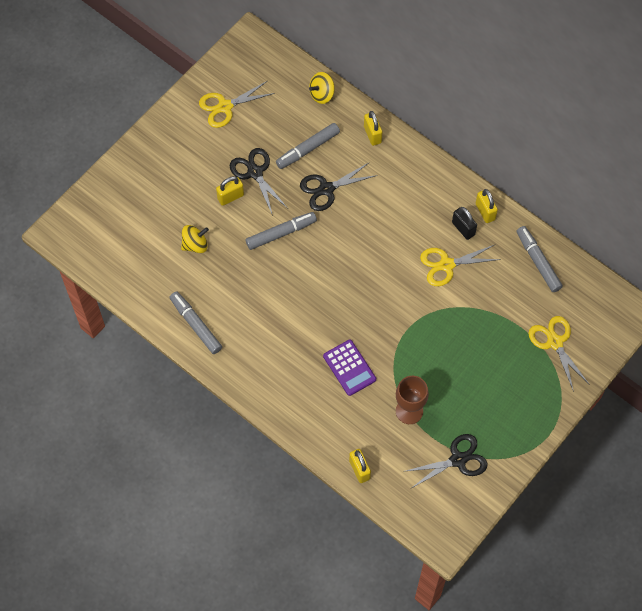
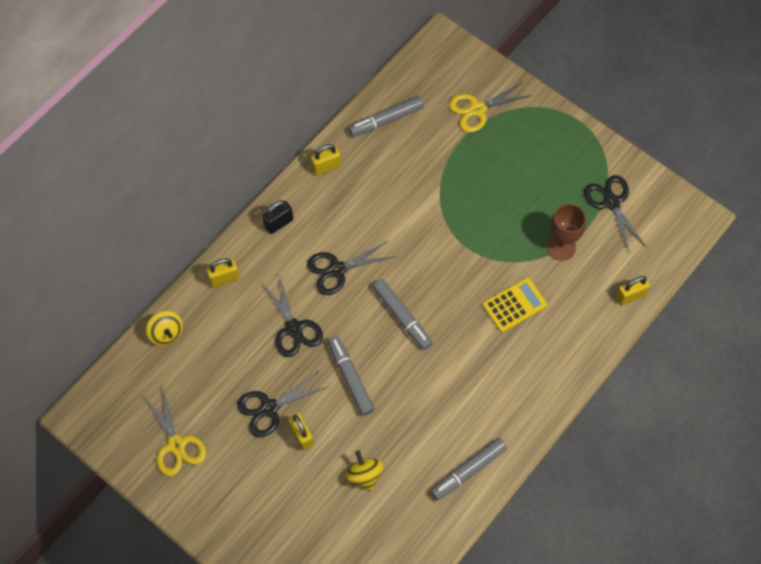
camera: 90 degrees left, 0 degrees up
(308, 149) = (240, 349): grey marker -> grey marker (402, 317)
(349, 368) = (514, 305): purple calculator -> yellow calculator
(382, 222) = (337, 269): none -> black scissors
(446, 265) = (390, 206): yellow scissors -> none
(463, 228) = (346, 189): black padlock -> black padlock (279, 223)

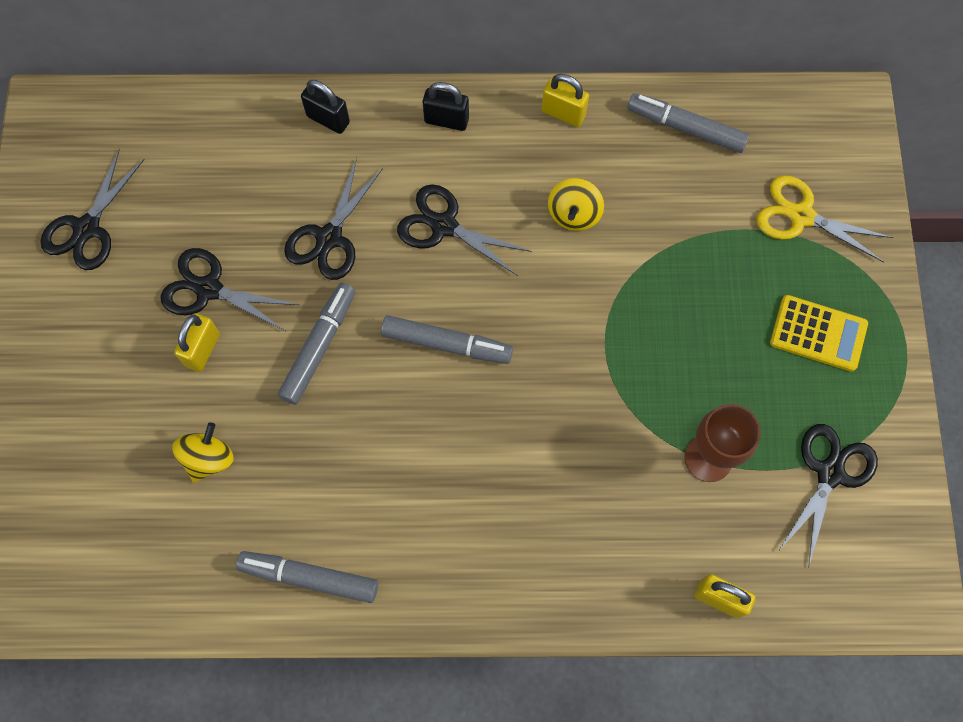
camera: 50 degrees right, 5 degrees up
(166, 333) = (212, 114): yellow spinning top -> yellow spinning top (574, 214)
(176, 445) = (87, 228): yellow scissors -> black scissors
(224, 279) = (328, 119): yellow padlock -> black padlock
(402, 317) = (446, 344): grey marker -> grey marker turned 90 degrees counterclockwise
(514, 305) = (577, 463): yellow calculator -> yellow calculator (818, 333)

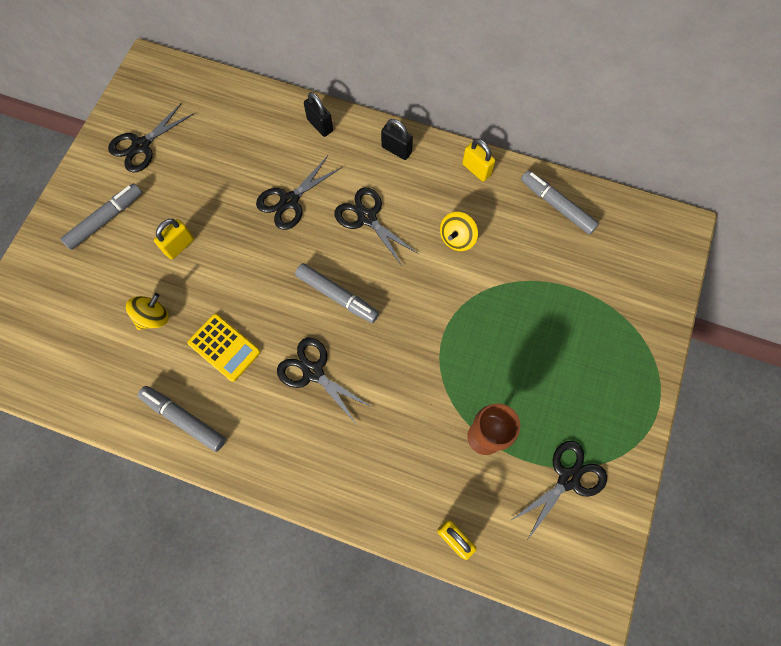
camera: 20 degrees right, 0 degrees up
(209, 289) = (199, 208): black scissors -> black scissors (313, 372)
(319, 347) = (253, 269): grey marker -> grey marker (105, 219)
(801, 216) = (616, 291): yellow scissors -> none
(818, 333) = (597, 377): yellow calculator -> yellow calculator (224, 347)

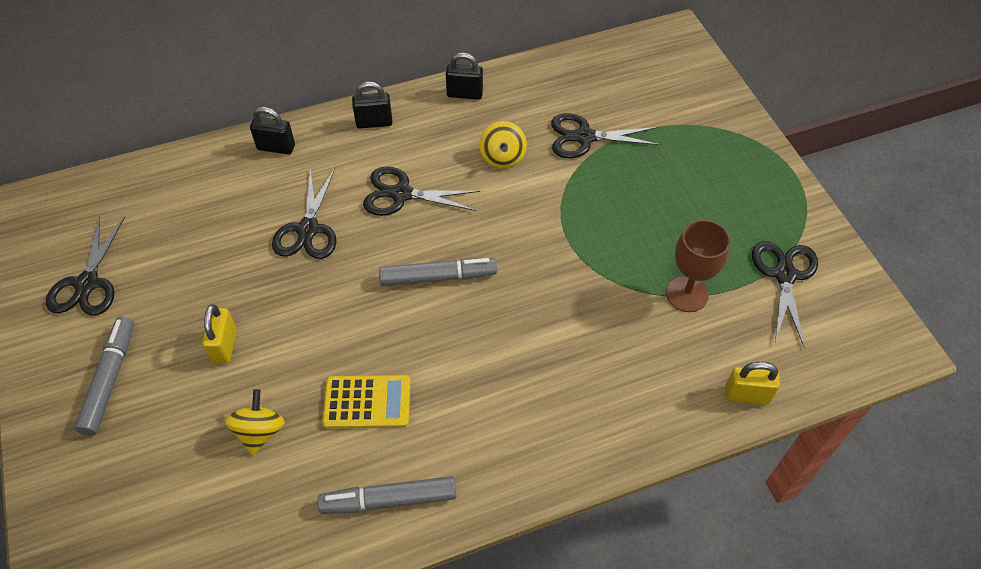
camera: 40 degrees left, 15 degrees down
(313, 372) = (480, 357): black scissors -> black scissors (584, 137)
(476, 169) = (465, 94): yellow padlock -> black padlock
(557, 206) = (562, 79): grey marker -> none

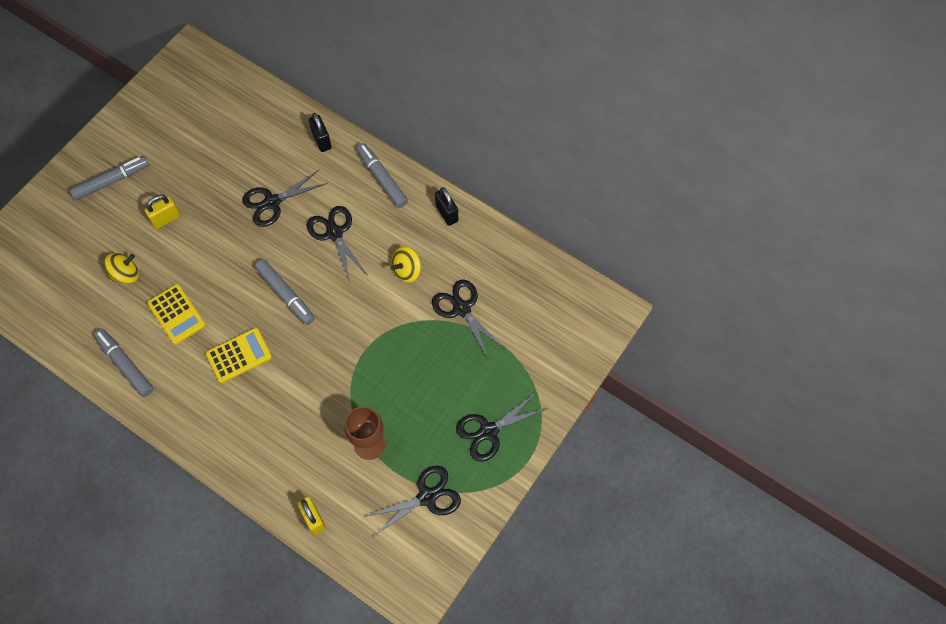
camera: 55 degrees right, 10 degrees up
(87, 283) = (161, 123): black scissors -> black scissors (489, 431)
(374, 122) = (382, 179): black padlock -> grey marker
(479, 364) = (239, 355): none -> yellow calculator

